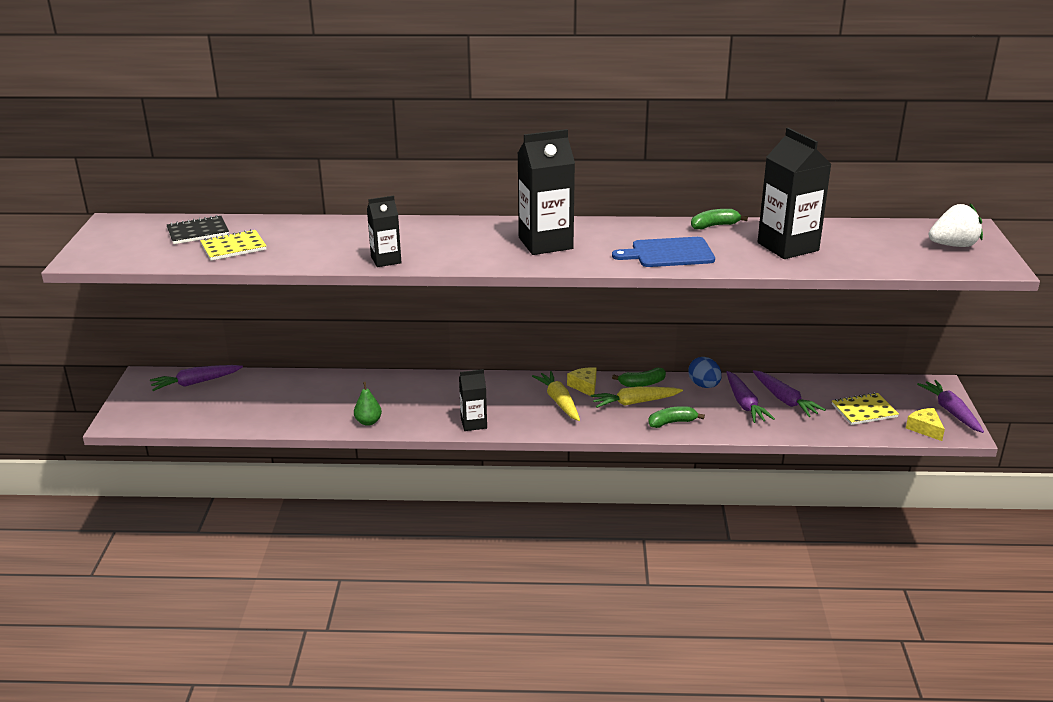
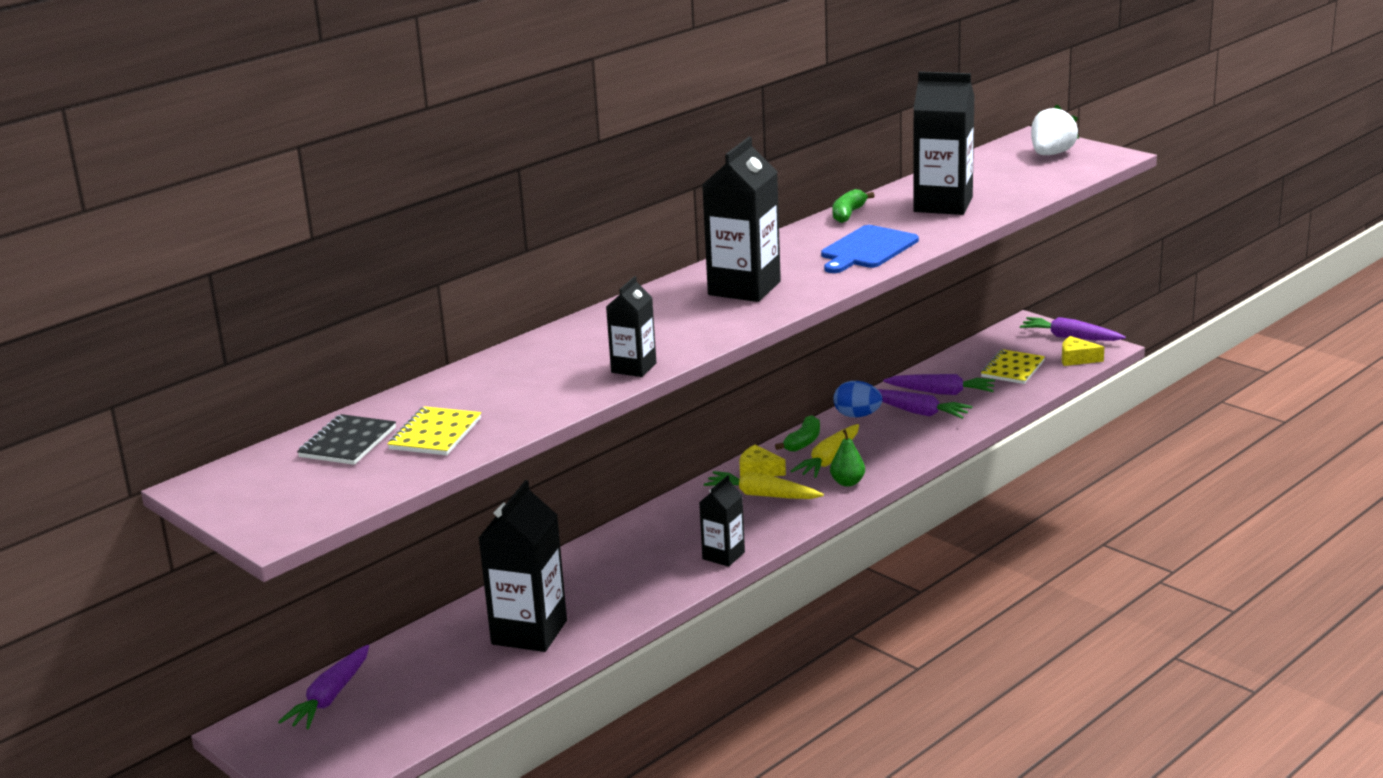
camera: 45 degrees left, 5 degrees down
(318, 405) = (529, 632): none -> black carton
(368, 422) = (617, 614): green pear -> green pear (847, 482)
(672, 422) = (891, 457): green banana -> none

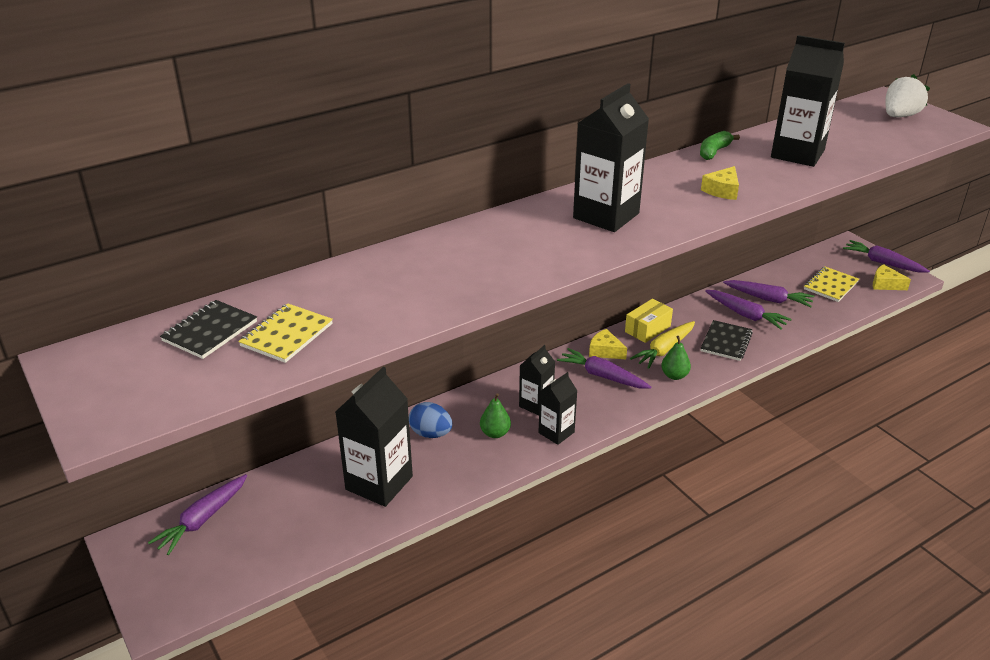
camera: 10 degrees right, 10 degrees up
(633, 368) = (484, 288): black carton -> black carton (536, 404)
(651, 567) = (495, 433): none -> green pear
(762, 495) = (602, 376): yellow carrot -> purple carrot
(803, 442) = (647, 329): green banana -> yellow box
(857, 416) = (696, 310): blue egg -> blue egg (431, 433)
(867, 249) = (722, 190): blue cutting board -> yellow cheese
(900, 442) = (726, 342): none -> black notebook

